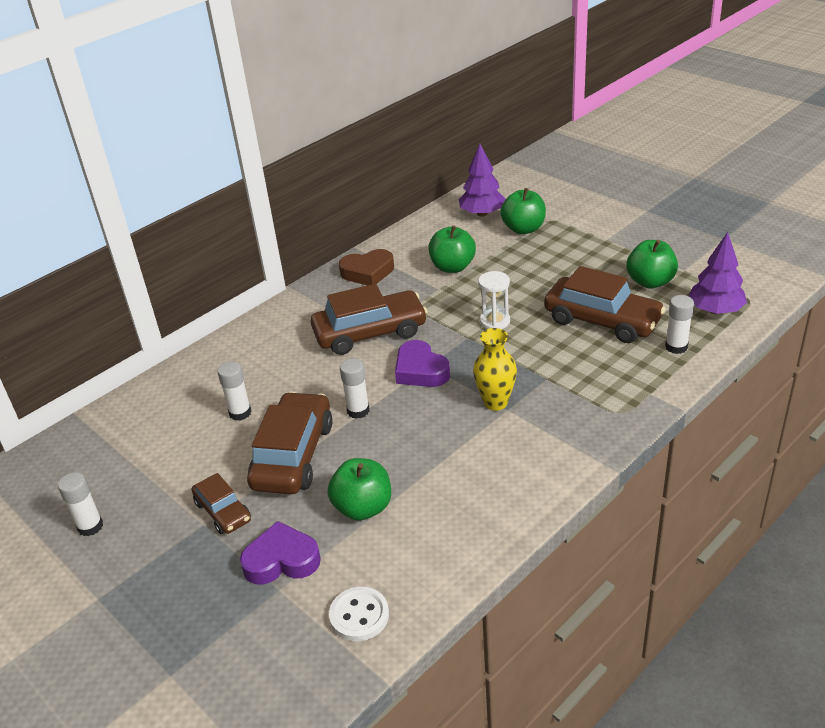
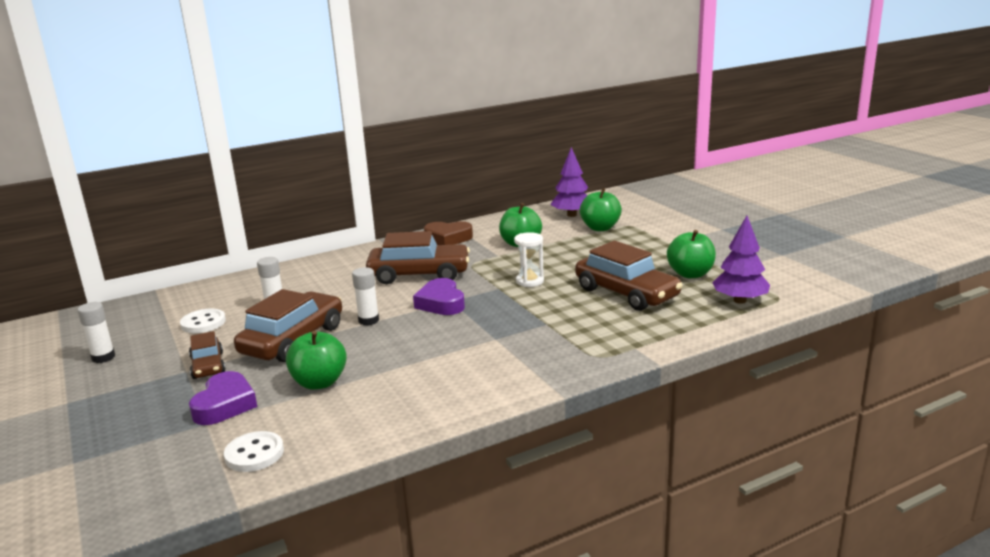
camera: 15 degrees right, 15 degrees down
(172, 452) = (203, 323): none -> white button
(281, 560) = (225, 405): purple heart -> purple heart turned 90 degrees clockwise
(495, 402) = (488, 332): yellow vase -> none
(676, 347) = (683, 320): white glue stick -> none

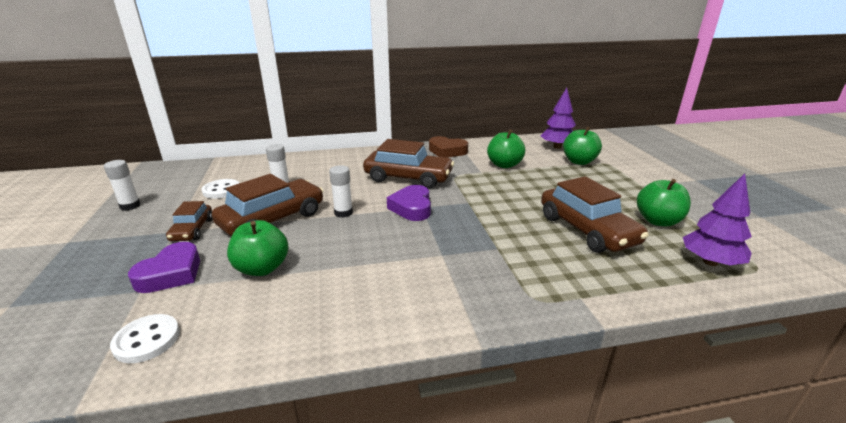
camera: 15 degrees right, 5 degrees up
(530, 281) = (498, 200): white hourglass -> none

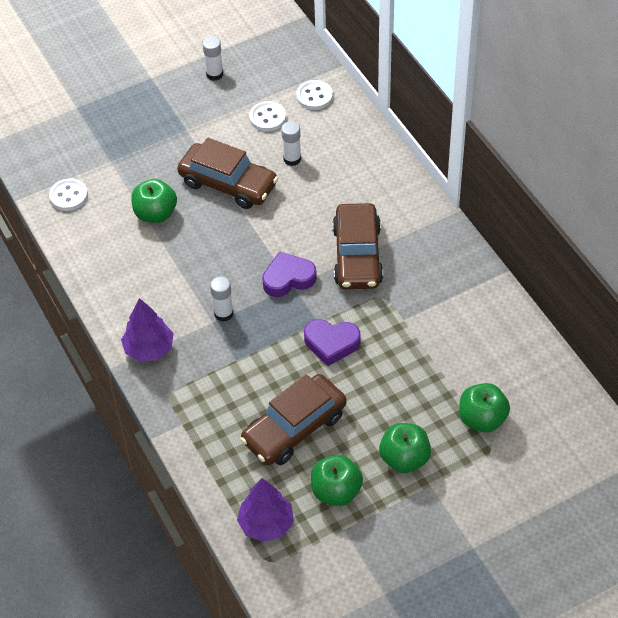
camera: 75 degrees right, 25 degrees up
(171, 273) = (133, 165): purple heart -> purple heart (331, 343)
(192, 230) = (192, 140): brown car -> none
(228, 170) = (314, 96): none -> white button
(343, 213) = (258, 229): white glue stick -> white glue stick (223, 314)
(447, 151) = (456, 272): brown heart -> none
(504, 165) = (435, 339): green apple -> green apple (404, 459)
(557, 147) = (530, 392): purple tree -> purple tree (149, 349)

